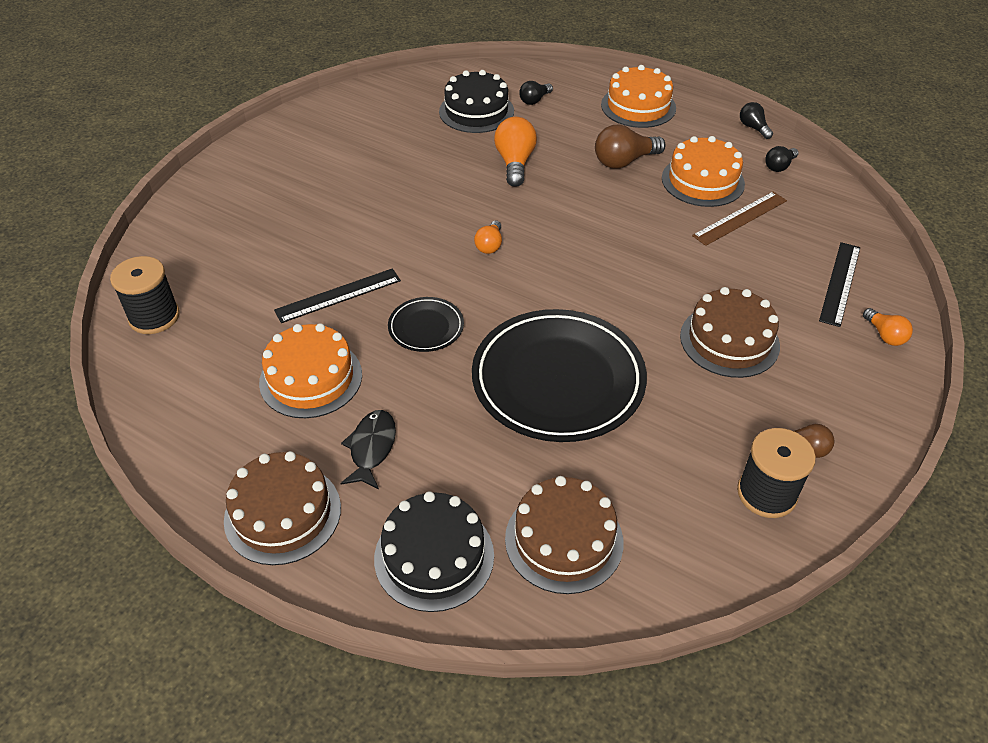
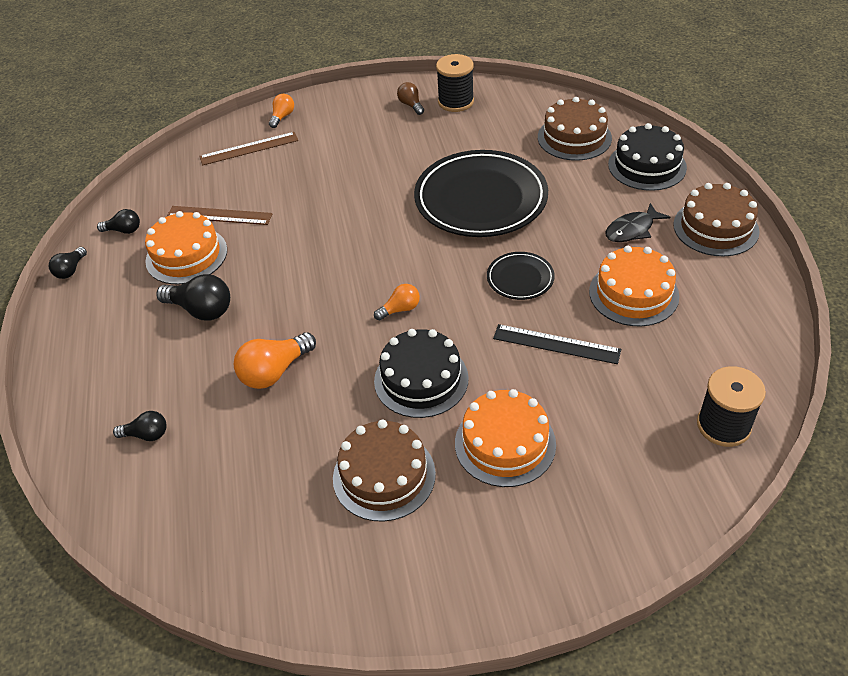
camera: 130 degrees left, 0 degrees up
(476, 111) = (211, 464): black cake -> black cake (421, 379)
(624, 161) = (201, 310): brown light bulb -> black light bulb
(638, 106) = (92, 355): orange cake -> orange cake (505, 443)
(729, 340) = (358, 160): brown cake -> brown cake (384, 475)
(840, 283) = (249, 148): black ruler -> brown ruler

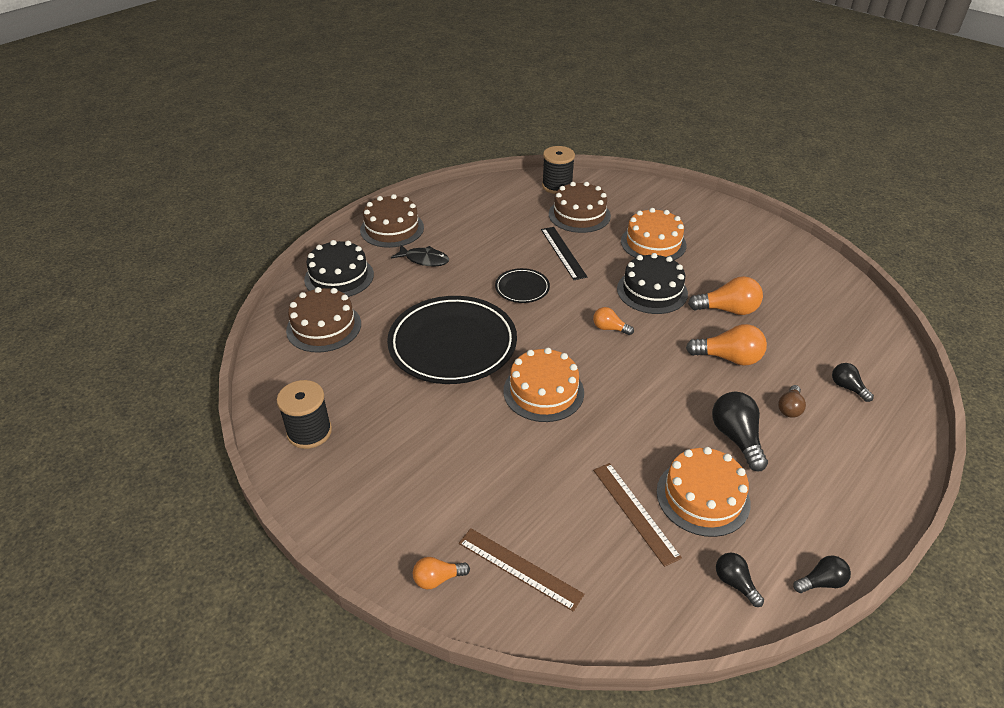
camera: 130 degrees left, 5 degrees down
(331, 425) = (727, 310): none -> orange light bulb
(384, 475) = (727, 273): brown cake -> brown cake (579, 215)
(411, 105) = (337, 466): brown light bulb -> brown light bulb (789, 408)
(633, 293) = (488, 240): orange cake -> orange cake (543, 391)

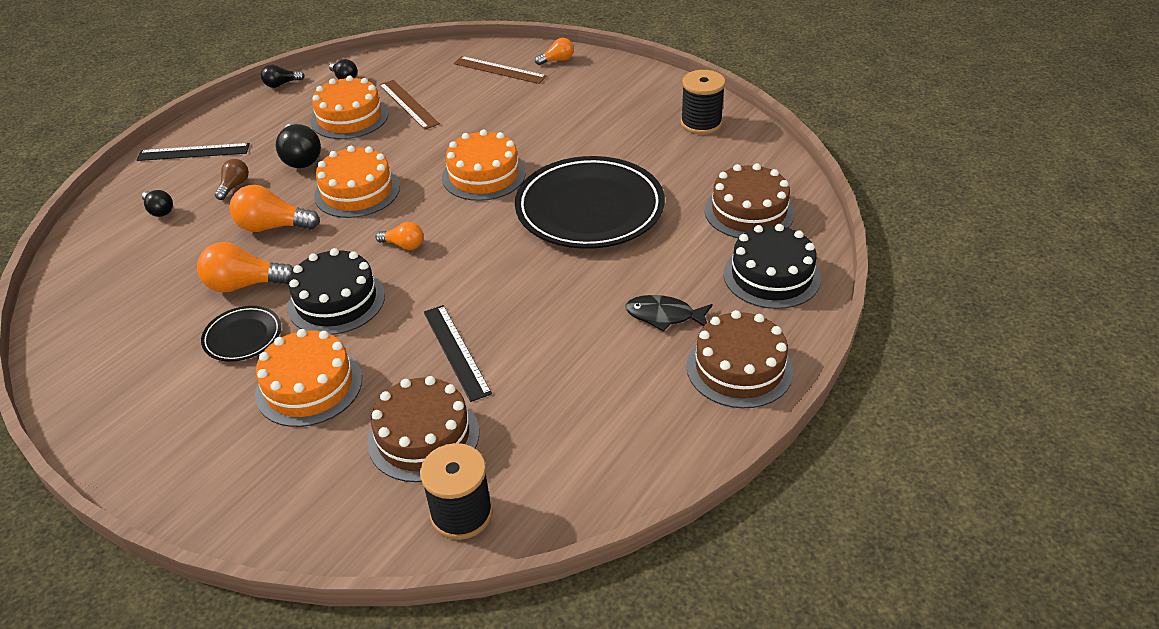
camera: 175 degrees right, 0 degrees up
(522, 288) = (515, 286): black plate -> black plate (243, 337)
(663, 387) = (357, 191): none -> orange cake
(864, 462) = (193, 152): none -> black ruler

